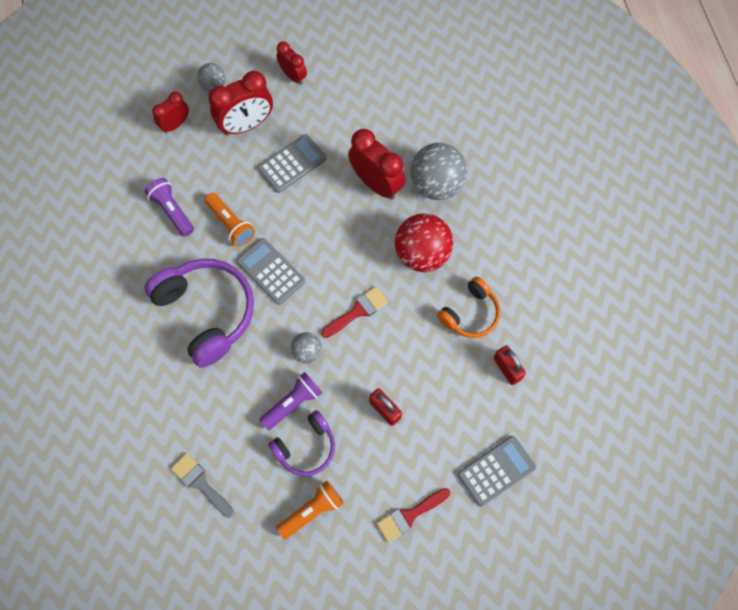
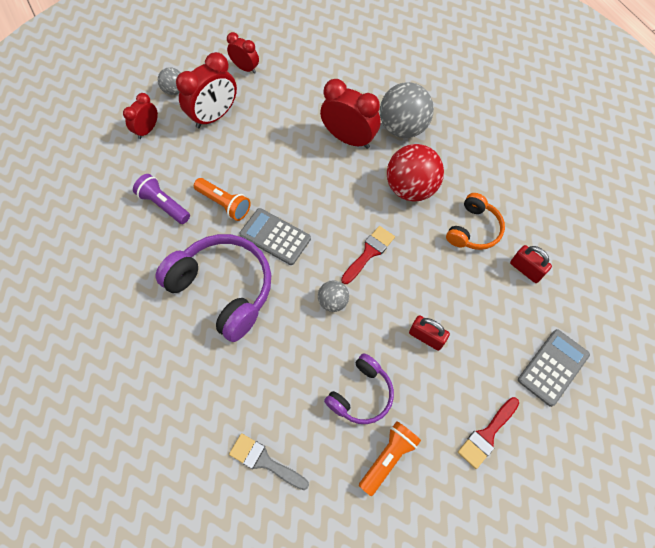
camera: 15 degrees left, 5 degrees down
(292, 164) = (266, 139): grey calculator -> none
(293, 403) = (334, 354): purple flashlight -> none

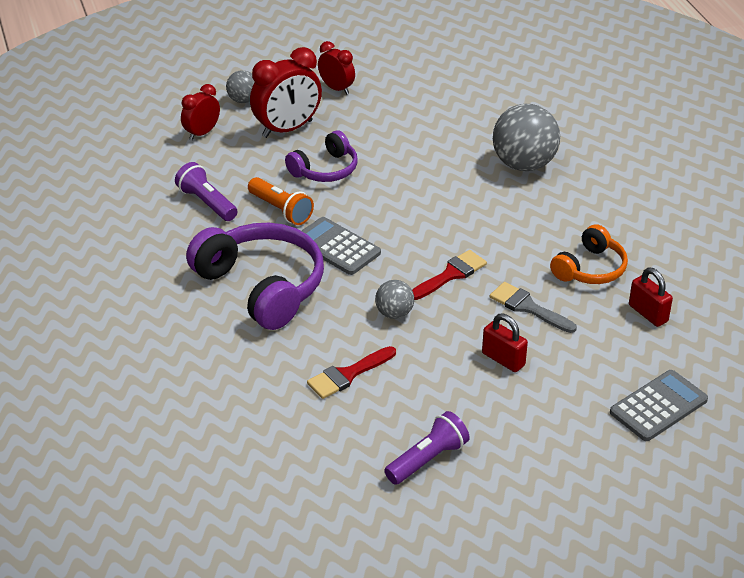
camera: 10 degrees right, 25 degrees down
(264, 461) = (276, 443): grey brush -> grey brush (528, 307)
(349, 139) = (452, 167): red clock -> none
(361, 394) = (408, 400): purple headphones -> purple headphones (325, 169)
(388, 458) = (427, 459): orange flashlight -> purple flashlight
(411, 188) = (519, 222): red ball -> none
(487, 434) = (557, 455): red brush -> red brush (348, 374)

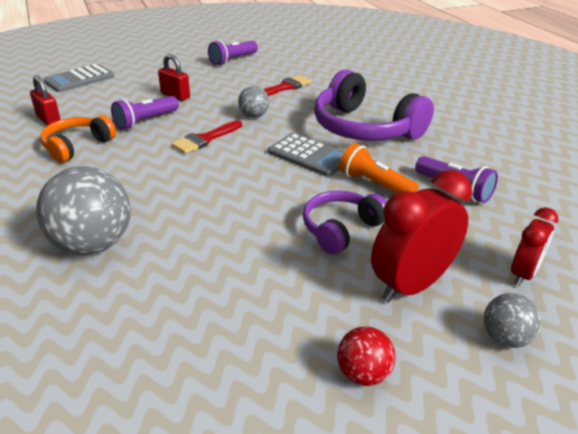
camera: 175 degrees right, 5 degrees down
(336, 88) = (363, 374): red clock -> red ball
(528, 307) = (145, 121): grey brush -> purple flashlight

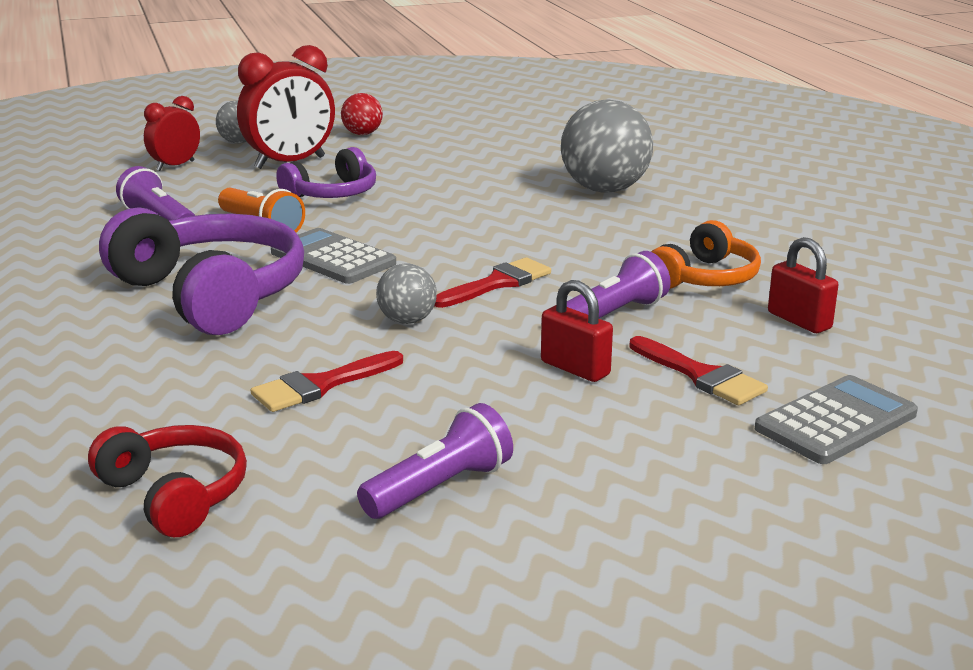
camera: 175 degrees left, 10 degrees down
(121, 94) = (701, 375): none -> red brush
(317, 57) = (175, 494): none -> red headphones

